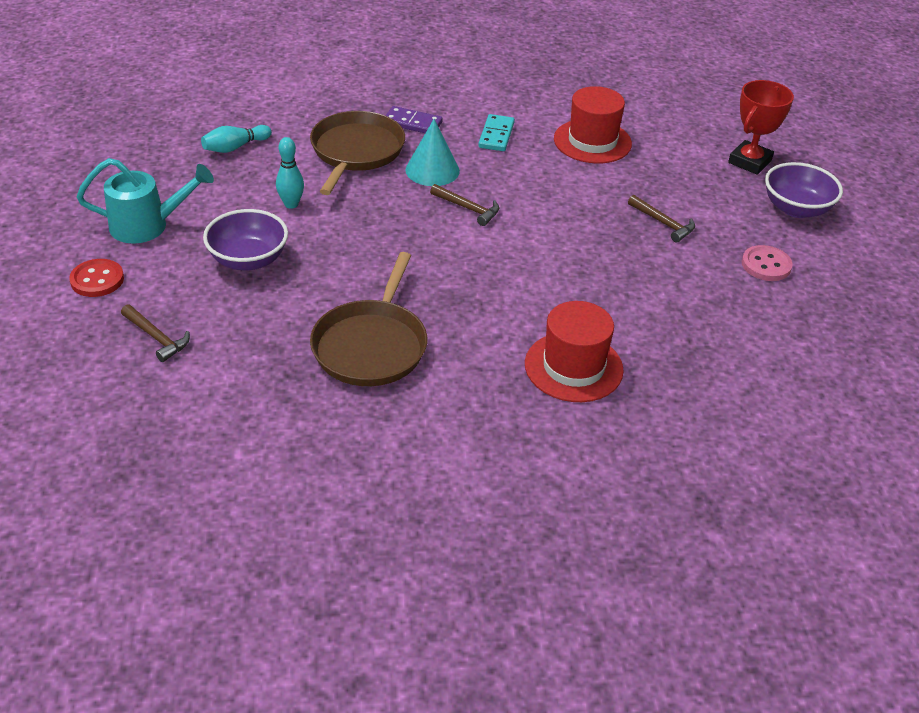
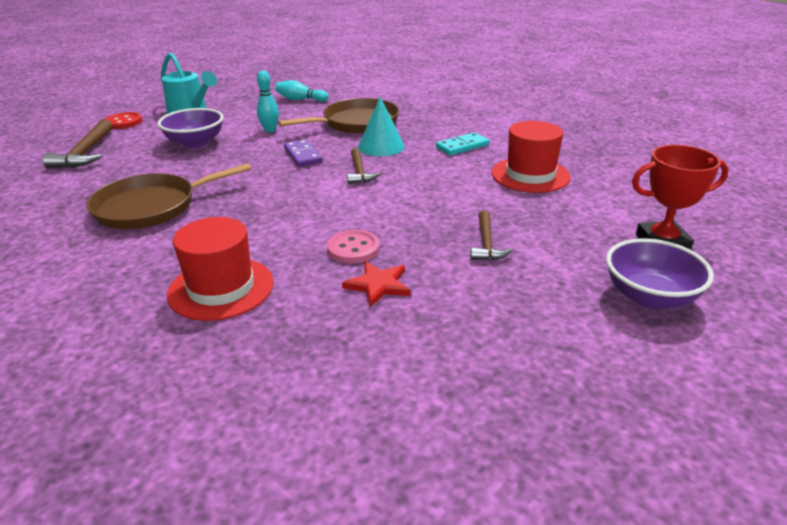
camera: 50 degrees right, 10 degrees down
(156, 337) = (86, 153): brown hammer -> brown hammer, size x1.59
(412, 123) = (419, 123): purple domino -> purple domino (302, 155)
(658, 297) = (378, 285): none -> red star
(766, 265) = (526, 319): pink button -> pink button (353, 248)

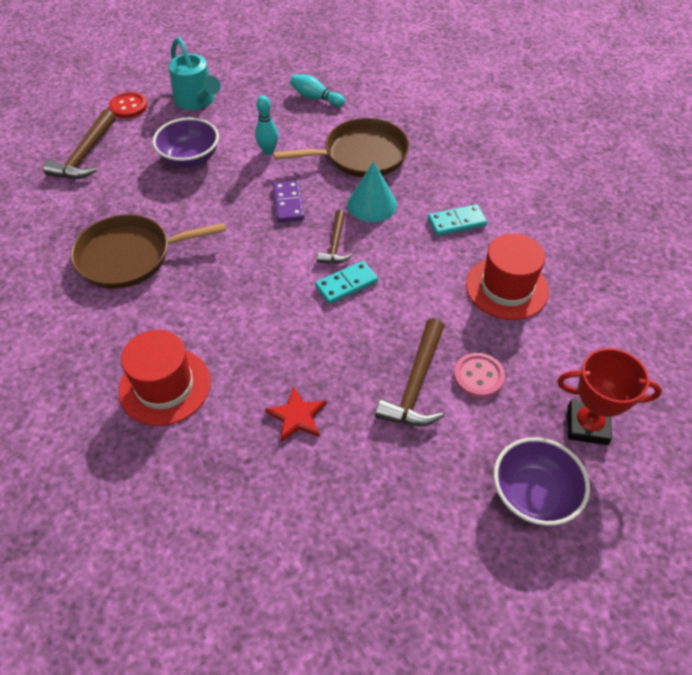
camera: 15 degrees right, 20 degrees up
(353, 248) = (291, 361): pink button -> pink button (478, 376)
(383, 193) = (346, 284): none -> turquoise domino
(486, 243) = (416, 384): brown hammer -> brown hammer, size x1.59

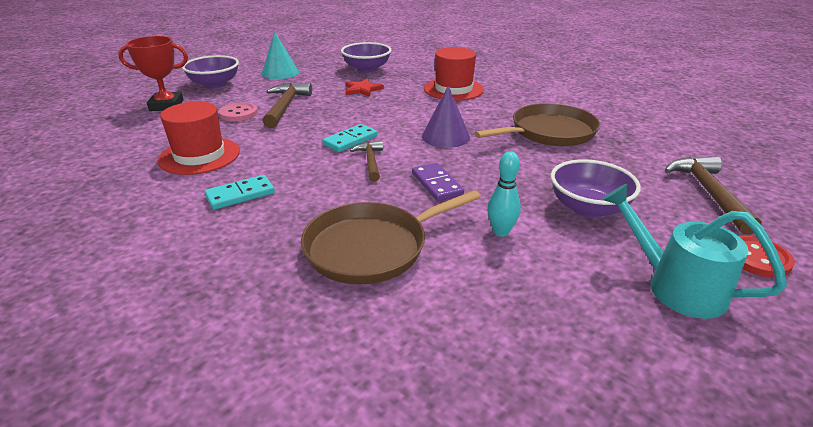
camera: 165 degrees right, 20 degrees down
(242, 270) = (445, 136): none -> purple cone
(265, 506) = (367, 69): none -> purple bowl
(315, 98) = (489, 332): turquoise bowling pin -> none
(372, 204) = (342, 196): turquoise cone -> turquoise cone (280, 73)

